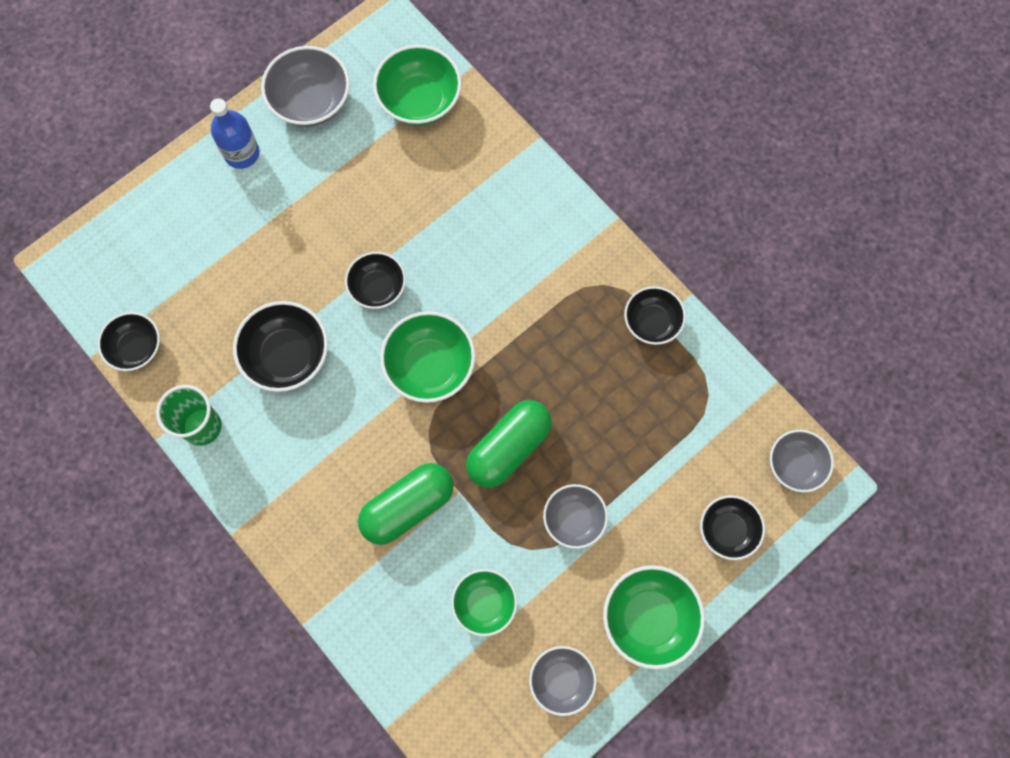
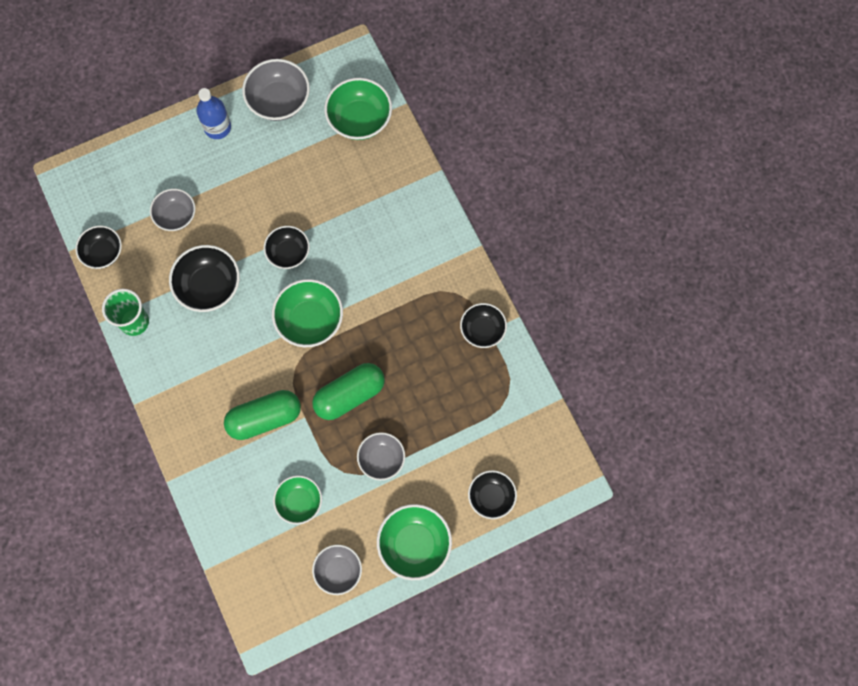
camera: 15 degrees right, 0 degrees up
(795, 465) = (556, 463): grey bowl -> grey bowl (176, 216)

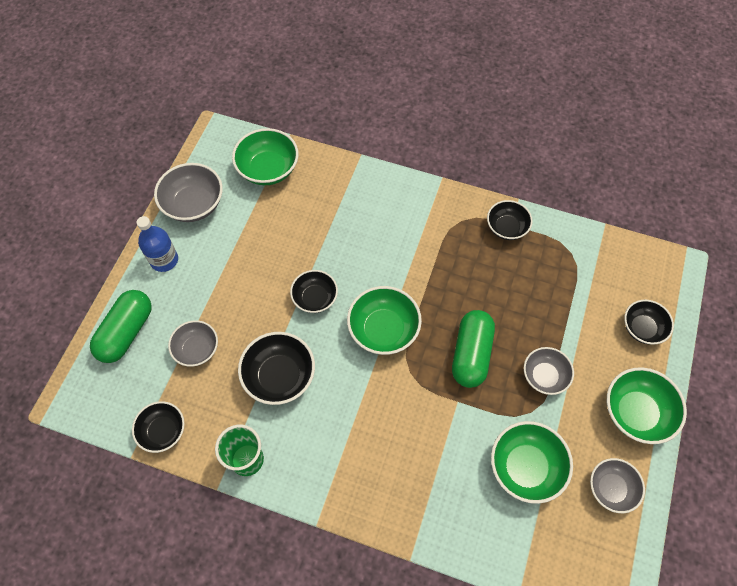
camera: 45 degrees left, 10 degrees down
(264, 418) = (430, 431): green capsule -> green capsule (126, 332)
(299, 502) = (525, 467): green bowl -> green bowl, size x1.51

